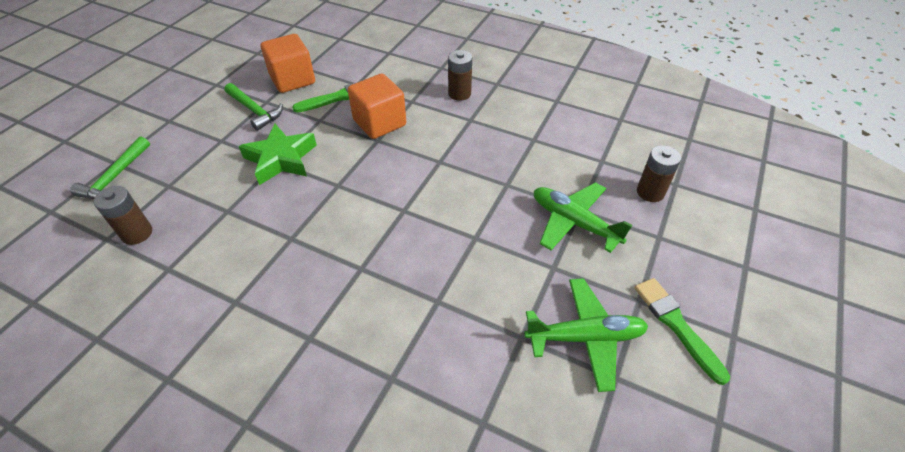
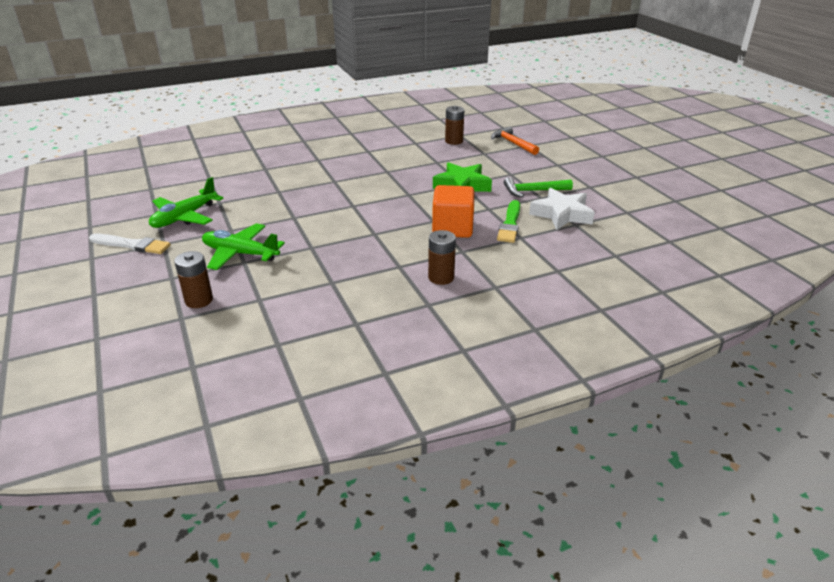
camera: 130 degrees right, 15 degrees down
(115, 177) = (513, 143): green hammer -> orange hammer
(292, 79) = (562, 214): orange cube -> white star
(574, 222) = (240, 254): green plane -> green plane turned 150 degrees counterclockwise
(676, 325) = (132, 245): green brush -> white brush

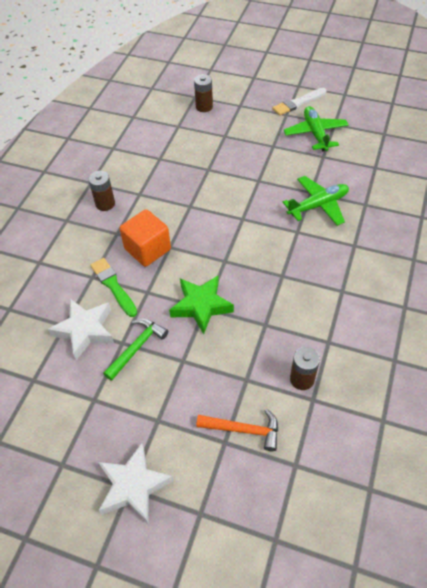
camera: 135 degrees right, 20 degrees up
(240, 254) = (236, 138): green plane -> green plane (318, 205)
(598, 155) = (133, 486): none -> white star

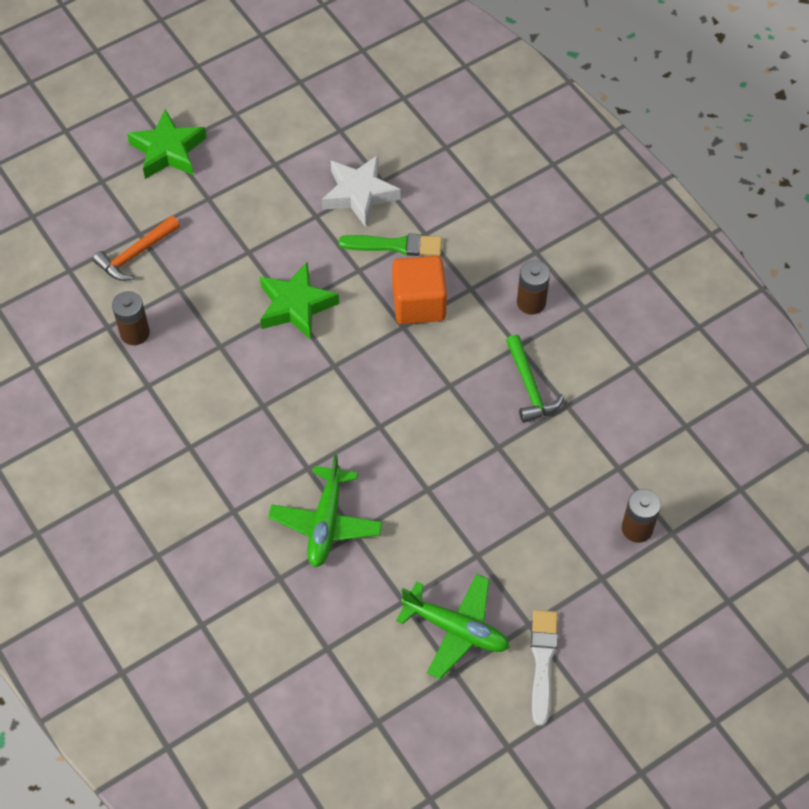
camera: 125 degrees right, 5 degrees up
(133, 486) = (168, 150): white star -> green star
(137, 347) = (299, 224): green hammer -> green hammer (529, 387)

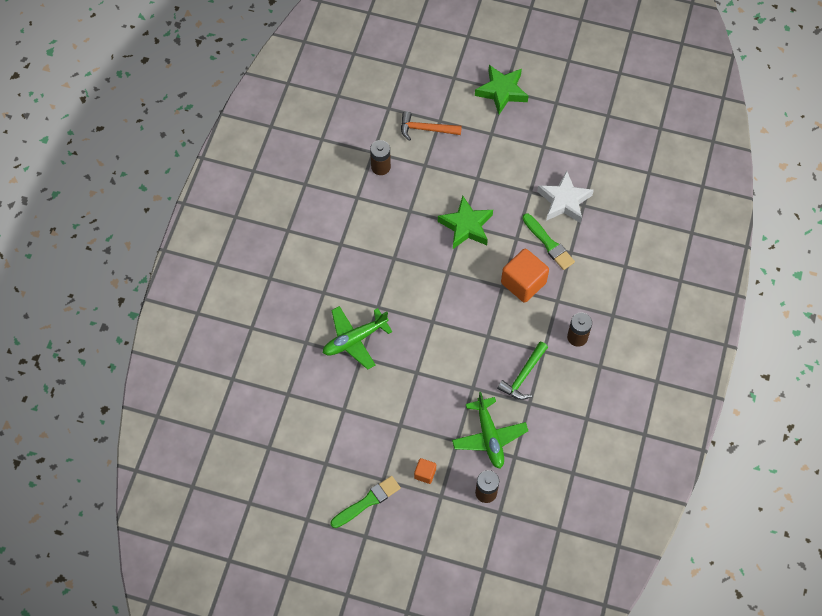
camera: 50 degrees right, 5 degrees up
(456, 629) = (349, 446): green plane -> green plane (489, 437)
(542, 662) = (367, 501): white brush -> green brush
(560, 574) = (425, 473): none -> orange cube

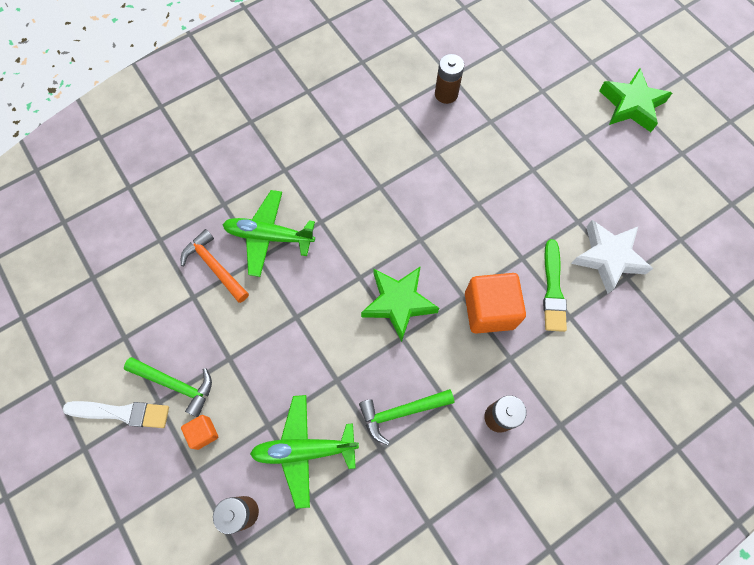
camera: 40 degrees right, 5 degrees up
(367, 501) = (122, 413): green brush -> white brush
(383, 463) = (176, 384): none -> green hammer
(426, 129) = (521, 89): orange hammer -> orange hammer (215, 266)
(466, 226) = (480, 208): green star -> green star (398, 303)
(489, 437) = (304, 450): green plane -> green plane turned 60 degrees clockwise

